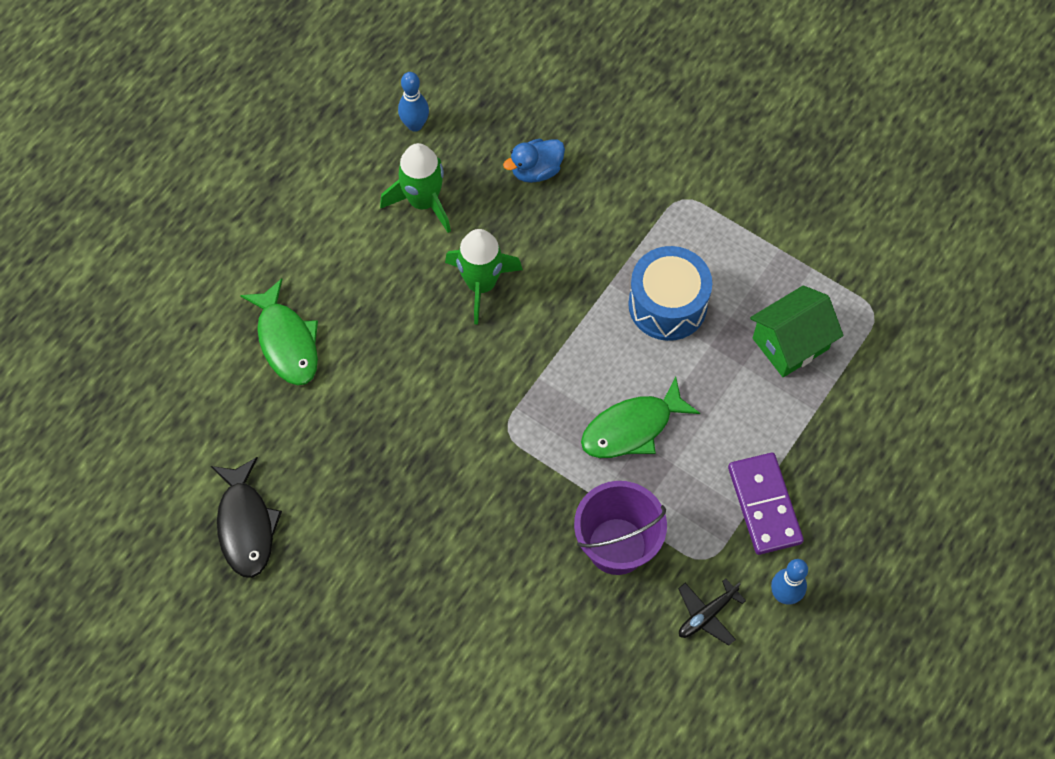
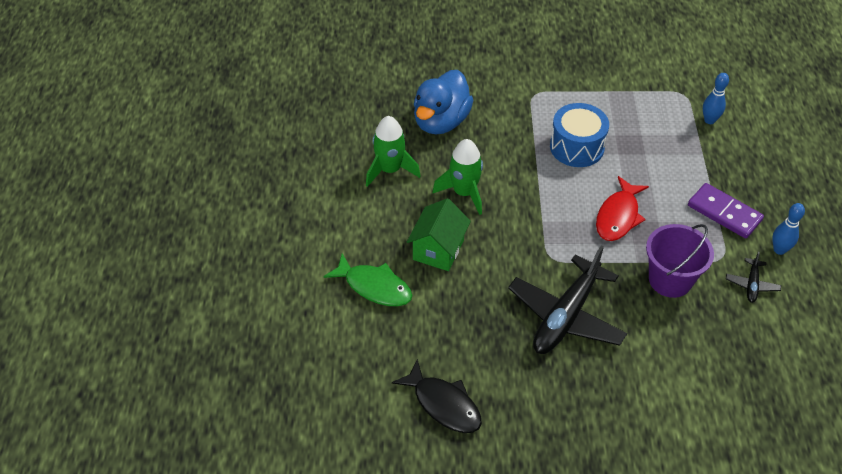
camera: 35 degrees left, 15 degrees down
(415, 125) = (348, 135): blue bowling pin -> blue bowling pin (709, 120)
(459, 511) = (566, 316): none -> black plane
(536, 170) = (441, 121): blue duck -> blue duck, size x1.84
(632, 428) = (618, 216): green fish -> red fish
(790, 343) = (658, 130): green house -> green house (438, 250)

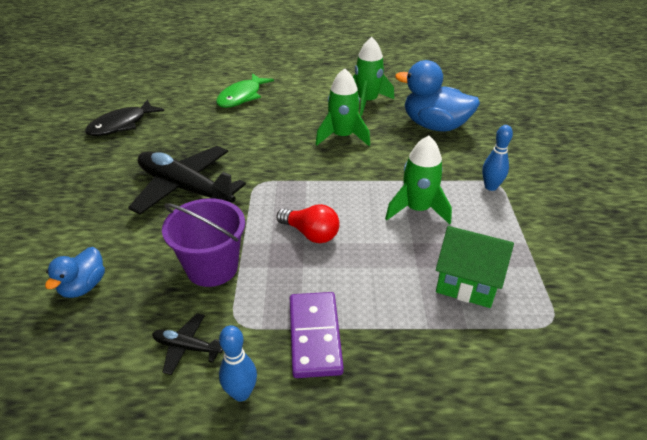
camera: 90 degrees right, 10 degrees down
(438, 250) = (275, 123): green house -> green house (467, 283)
(577, 147) = (417, 209): blue drum -> green rocket
(618, 216) = (311, 234): red fish -> red light bulb
(709, 120) = (502, 346): blue bowling pin -> blue bowling pin (490, 187)
(709, 367) = (83, 286): none -> blue duck
(724, 213) = (314, 336): purple domino -> purple domino turned 45 degrees counterclockwise

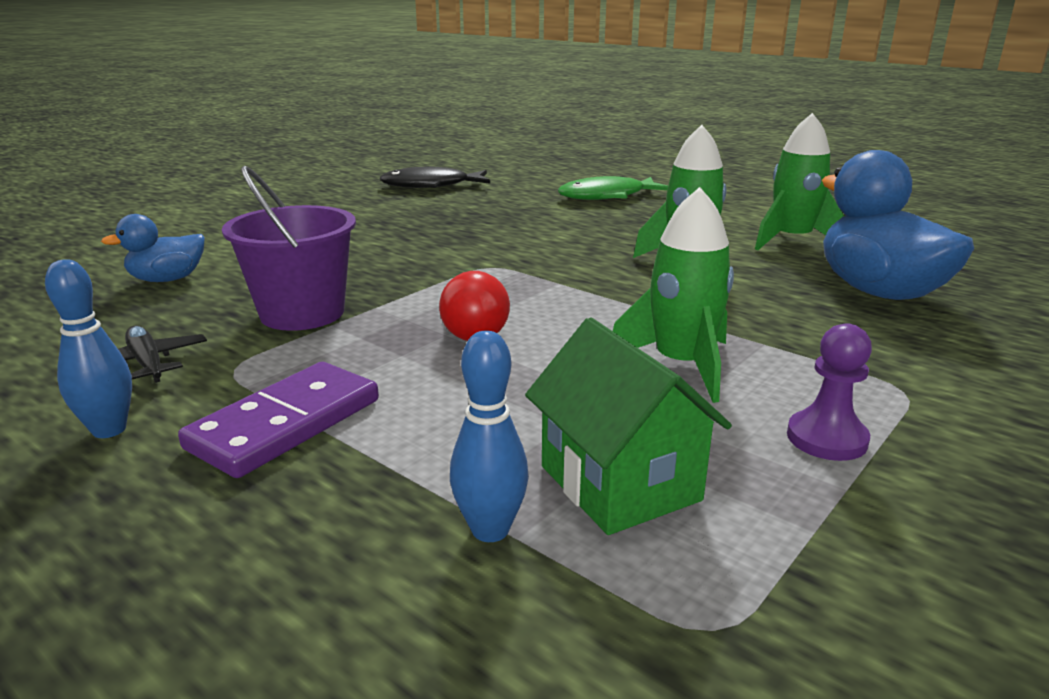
camera: 40 degrees right, 15 degrees down
(185, 188) = (401, 245): black plane -> none
(490, 187) = (882, 390): blue bowling pin -> blue bowling pin (490, 530)
(499, 222) = (826, 438): none -> purple pawn

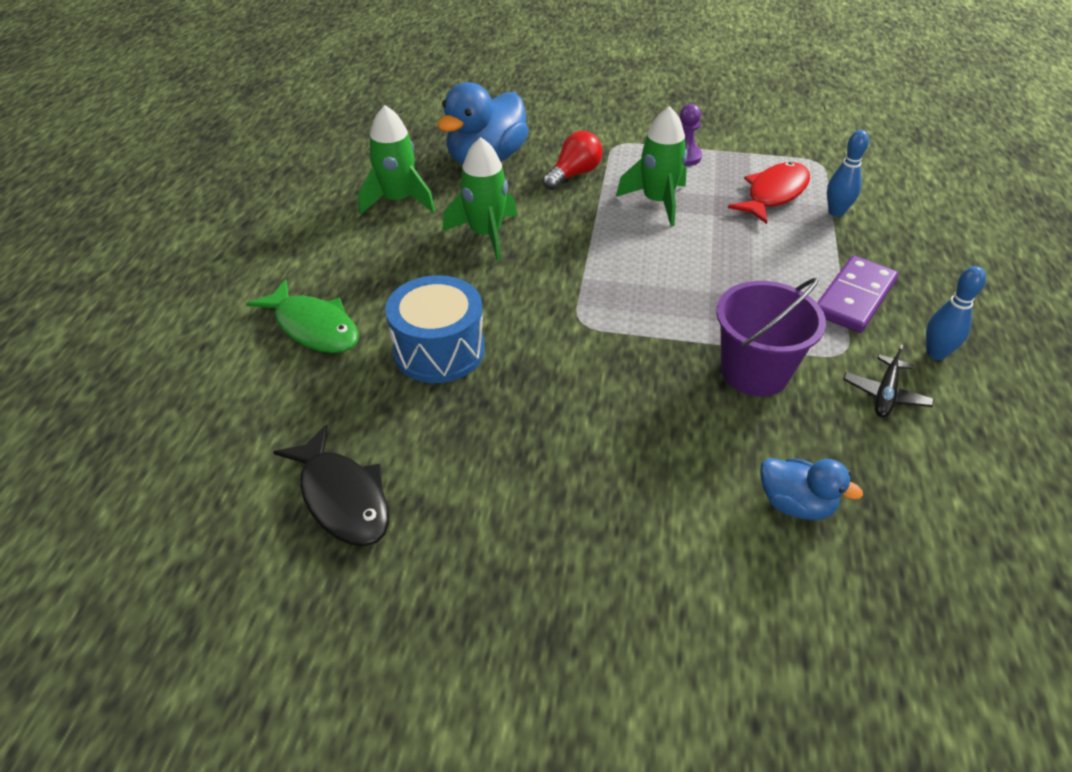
camera: 120 degrees left, 20 degrees up
(285, 424) = (854, 298): purple domino -> purple domino turned 60 degrees counterclockwise
(470, 330) = (694, 284): red light bulb -> red light bulb (574, 174)
(528, 220) = (439, 350): none -> blue drum
(619, 483) = (774, 194): green house -> red fish

